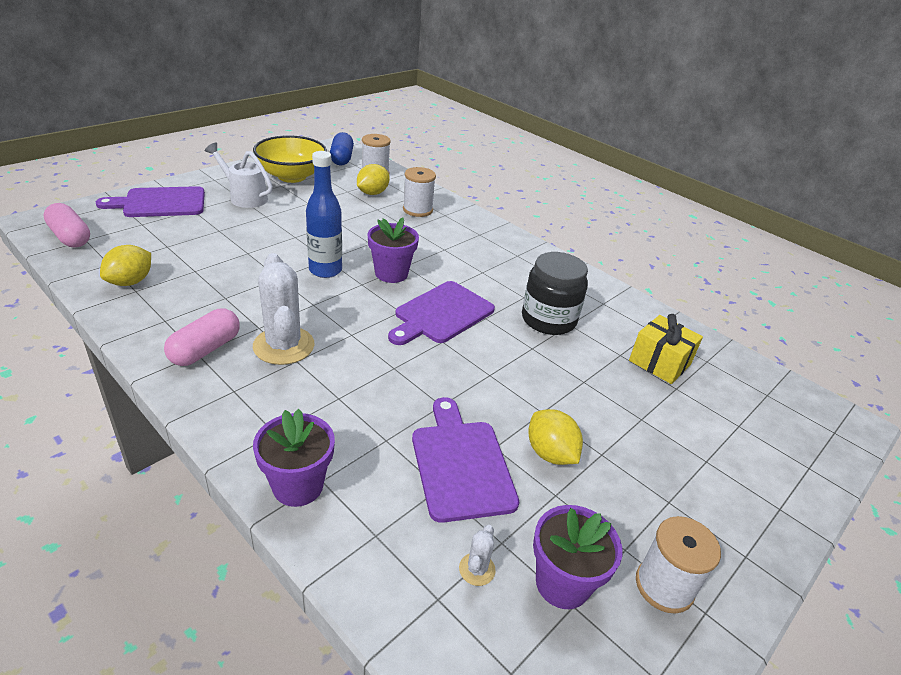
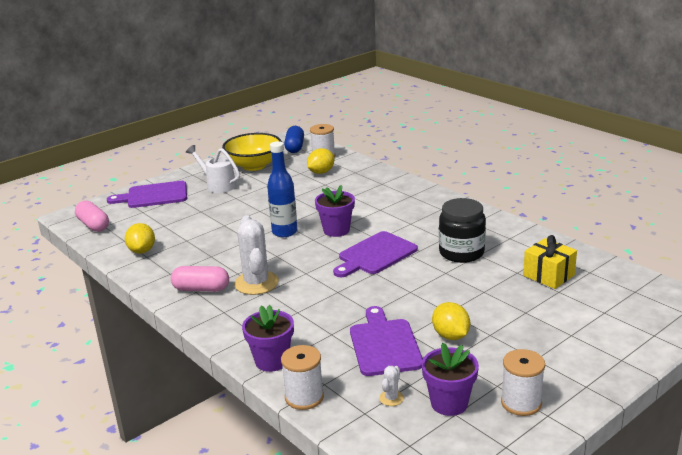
camera: 10 degrees right, 10 degrees down
(130, 282) = (142, 251): yellow lemon -> yellow lemon turned 45 degrees counterclockwise
(205, 349) = (201, 289): pink capsule -> pink capsule turned 60 degrees clockwise
(417, 210) = (359, 182): white spool -> white spool (304, 397)

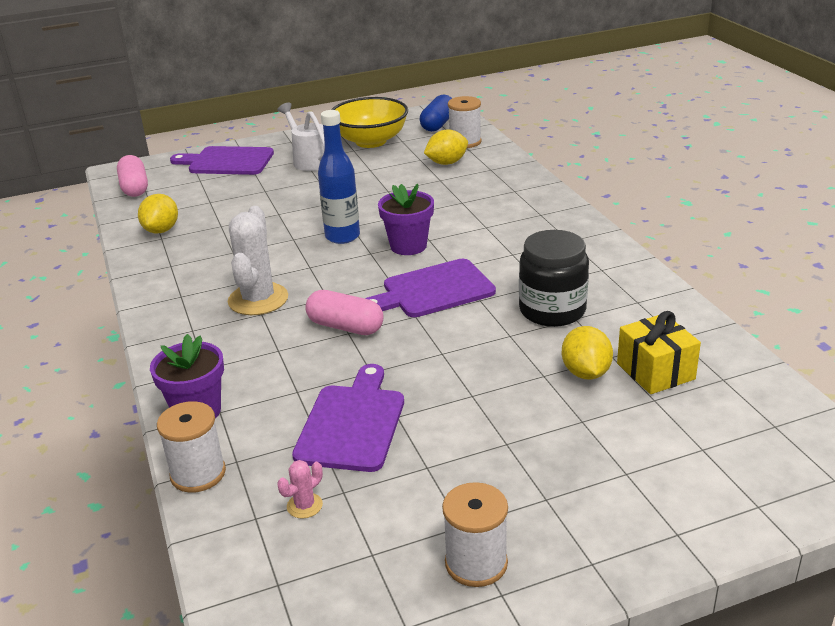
camera: 20 degrees right, 5 degrees up
(201, 289) = (189, 293): pink capsule -> pink capsule (345, 327)
(391, 398) = (304, 506): white cactus -> pink cactus
(449, 403) = (375, 535): purple flower pot -> none
(450, 336) = (450, 432): yellow lemon -> yellow lemon (585, 373)

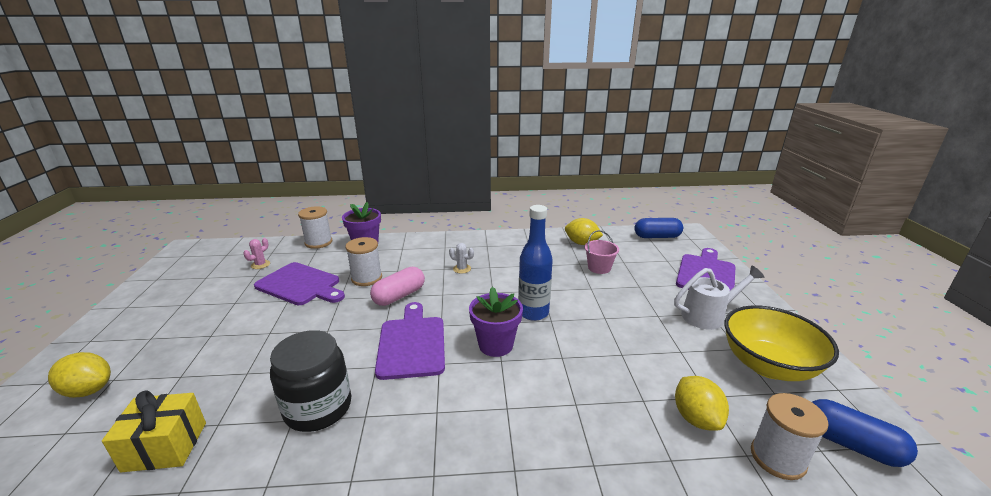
camera: 105 degrees right, 5 degrees down
(135, 187) = (657, 237): pink capsule -> blue capsule
(229, 213) = (599, 268): none -> pink bucket
(258, 299) = (462, 269): white cactus -> white cactus, size x0.44
(304, 506) = (260, 265): pink cactus -> pink cactus turned 60 degrees clockwise
(476, 563) = (153, 304): white spool -> white spool (366, 278)
(585, 373) = (220, 398): yellow lemon -> yellow lemon (89, 390)

